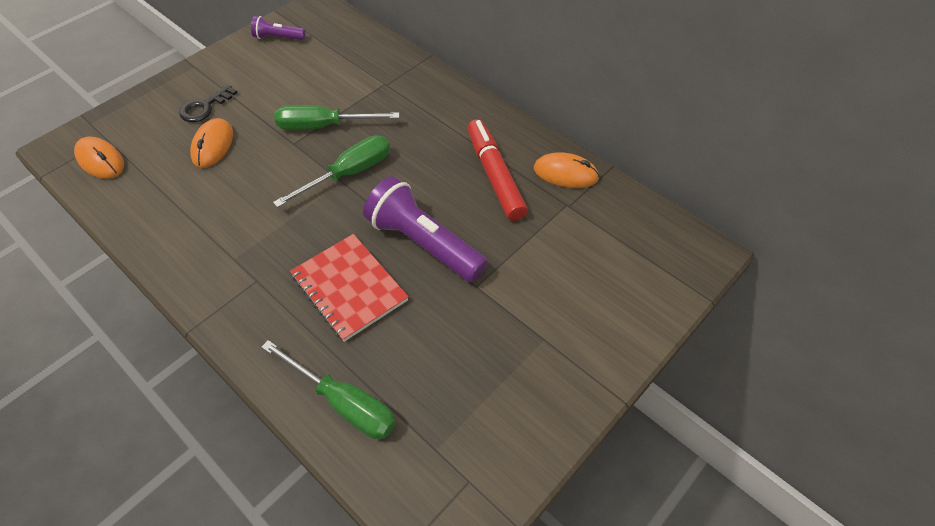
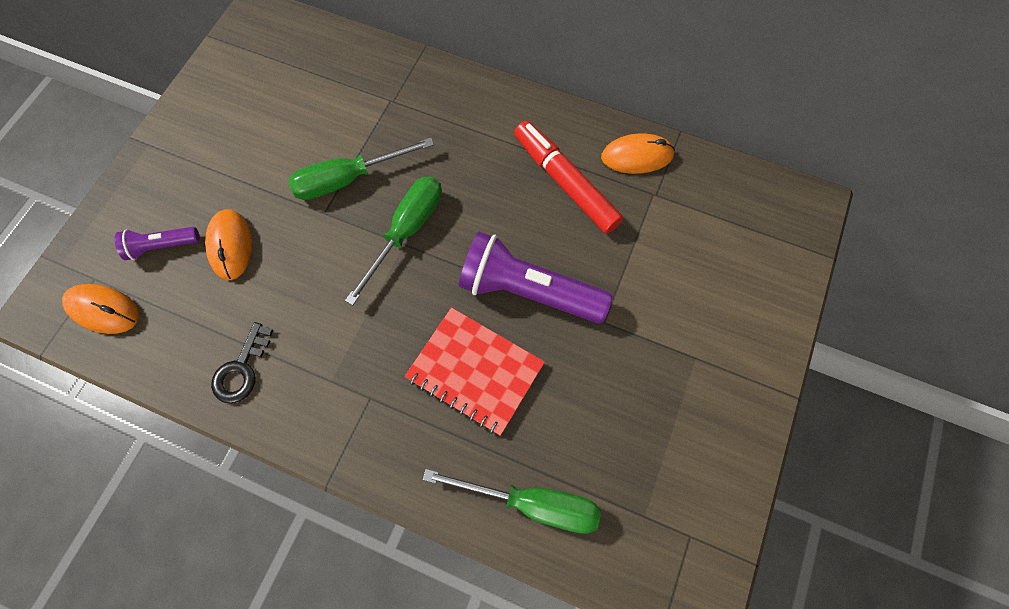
camera: 20 degrees left, 15 degrees up
(205, 107) = (193, 197): black key -> black key (241, 369)
(278, 38) = (232, 73): purple flashlight -> purple flashlight (161, 246)

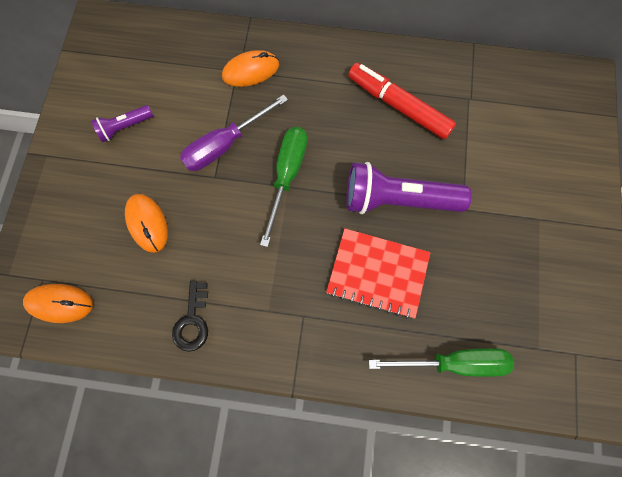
camera: 15 degrees left, 5 degrees up
(161, 246) = (89, 238): purple flashlight -> purple flashlight (124, 127)
(348, 179) = (225, 145): green screwdriver -> purple screwdriver
(637, 156) = (447, 71): orange mouse -> orange mouse (250, 71)

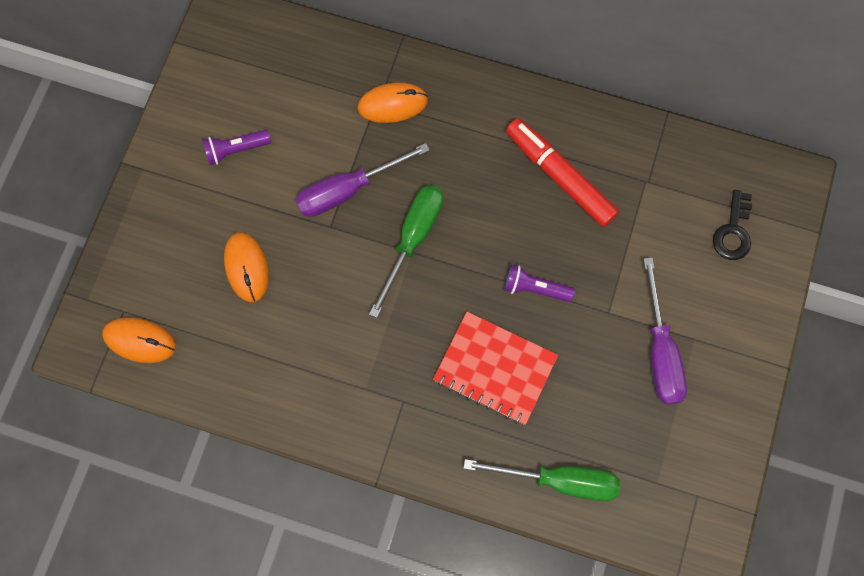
camera: 10 degrees right, 0 degrees up
(192, 321) = (281, 385): black key -> black key (733, 231)
(397, 199) = (534, 288): purple flashlight -> purple flashlight, size x0.51
(514, 234) = (660, 351): none -> purple screwdriver

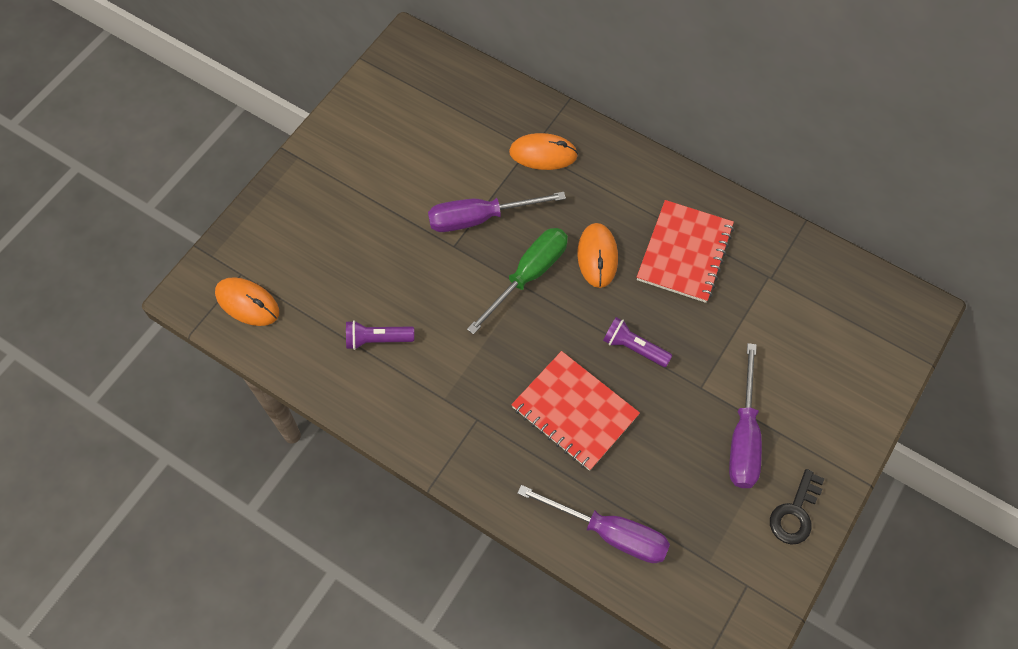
camera: 15 degrees right, 10 degrees down
(236, 150) = (387, 160): purple flashlight -> purple flashlight (377, 340)
(247, 267) = (365, 263): orange mouse -> orange mouse (597, 256)
(559, 176) = (685, 253): red marker -> red notebook
(559, 480) = (609, 533): green screwdriver -> purple screwdriver
(733, 231) = (845, 343): black key -> black key (795, 513)

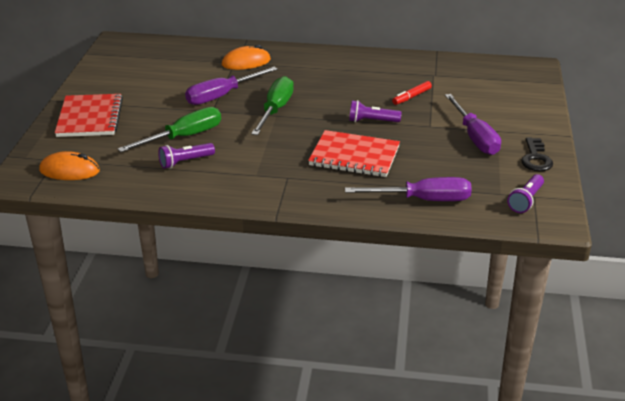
camera: 25 degrees left, 30 degrees down
(397, 288) = (183, 137): none -> green screwdriver
(597, 256) = (316, 92): orange mouse -> none
(685, 253) = (372, 78): red notebook -> red notebook (90, 118)
(712, 315) = (411, 97): none -> red marker
(731, 590) = (526, 201): none -> purple flashlight

